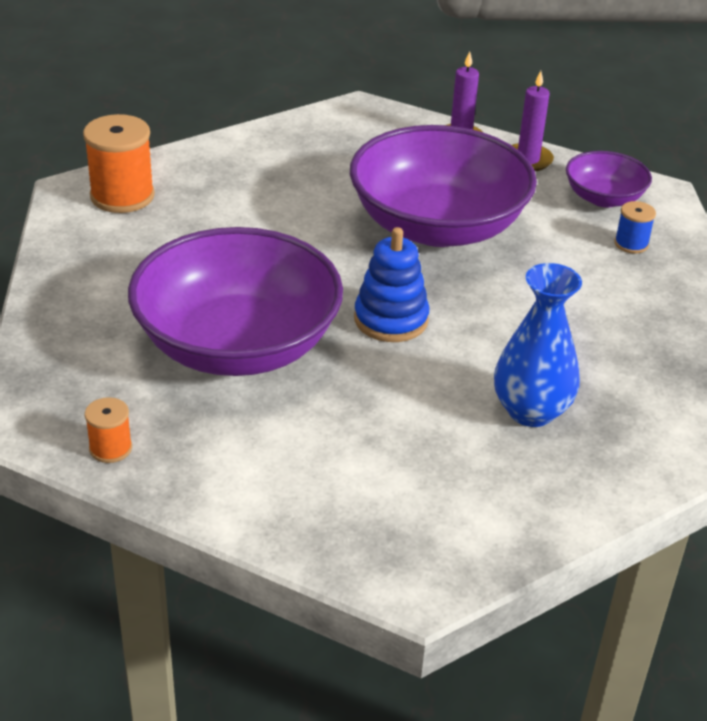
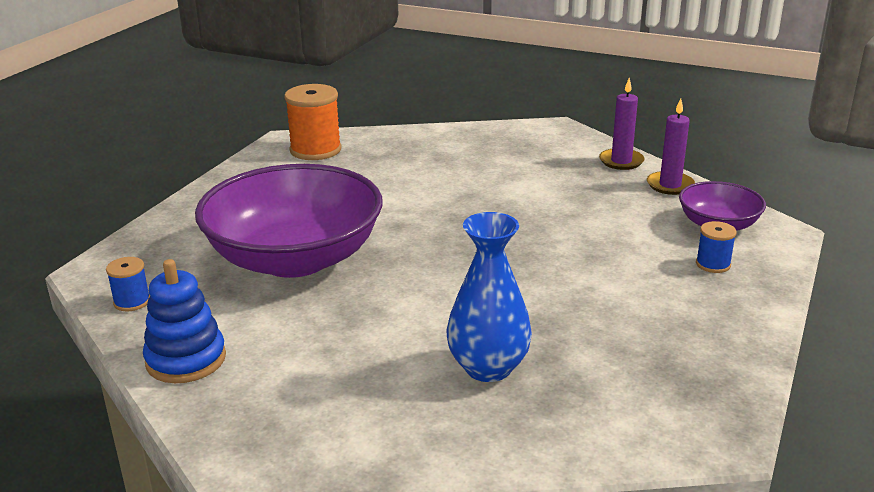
camera: 30 degrees right, 10 degrees down
(110, 448) = (132, 302): orange spool -> blue spool
(391, 319) = (434, 270): blue stacking toy -> blue stacking toy (186, 359)
(437, 226) = (541, 215): purple bowl -> none

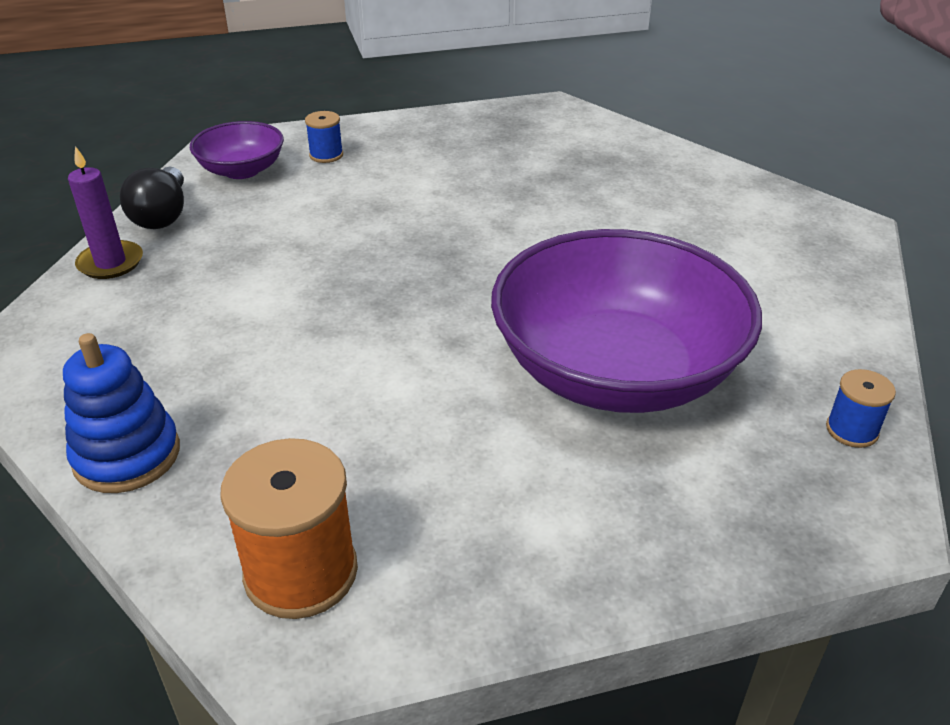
camera: 130 degrees left, 10 degrees up
(186, 359) = (837, 326): blue stacking toy -> blue stacking toy (127, 455)
(488, 367) = (607, 191): blue vase -> none
(670, 185) = (162, 215): purple candle -> black light bulb

